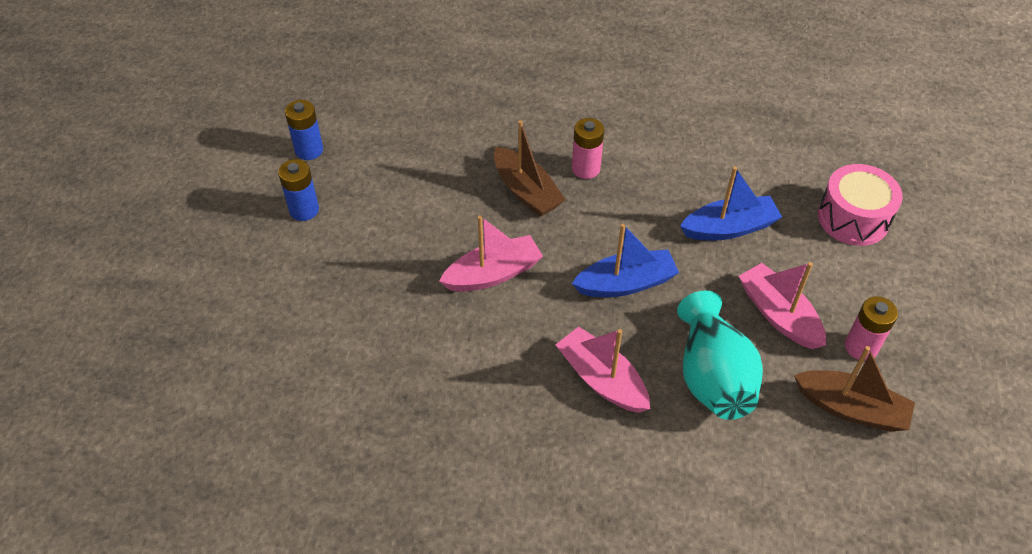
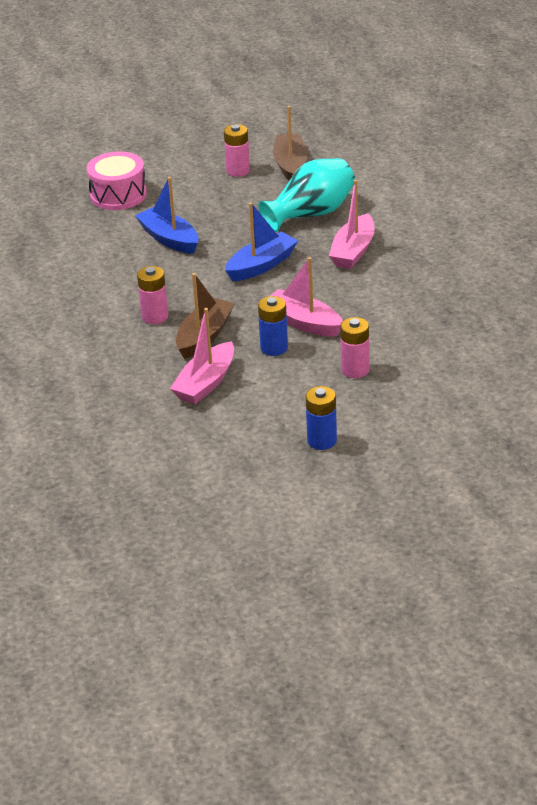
camera: 115 degrees left, 15 degrees down
(309, 150) = (250, 471): blue battery -> blue battery (274, 348)
(383, 279) = (355, 370): none -> pink battery
(625, 283) = (261, 265): blue boat -> blue boat turned 90 degrees clockwise
(778, 315) = (236, 203): pink boat -> pink boat (206, 383)

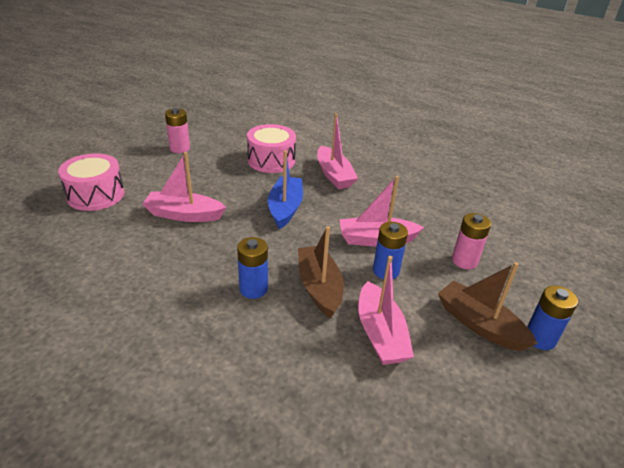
camera: 45 degrees left, 0 degrees up
(155, 317) = (253, 289): pink battery -> blue battery
(169, 239) = (184, 215): blue boat -> pink boat
(290, 165) = (214, 135): brown boat -> brown boat (479, 324)
(311, 214) = (271, 160): turquoise vase -> pink drum

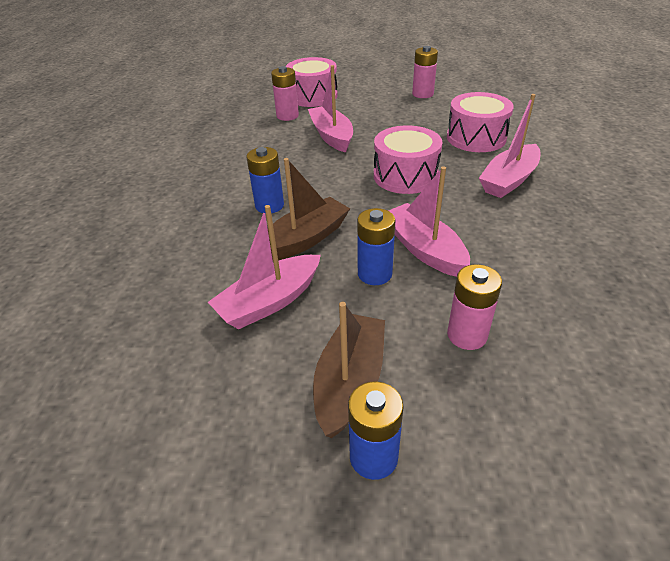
camera: 65 degrees right, 5 degrees up
(111, 222) = (287, 116): none -> pink battery
(285, 208) = (405, 176): blue boat -> pink drum

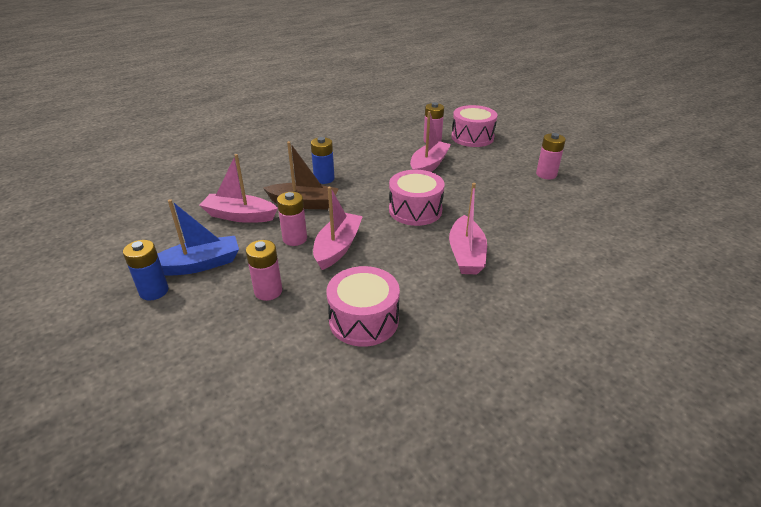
camera: 50 degrees right, 5 degrees down
(350, 381) = (199, 264): brown boat -> blue boat
(374, 274) = (295, 239): blue battery -> pink battery
(476, 138) = (511, 220): pink drum -> pink drum (363, 320)
(509, 180) = (466, 254): pink boat -> pink boat turned 90 degrees counterclockwise

